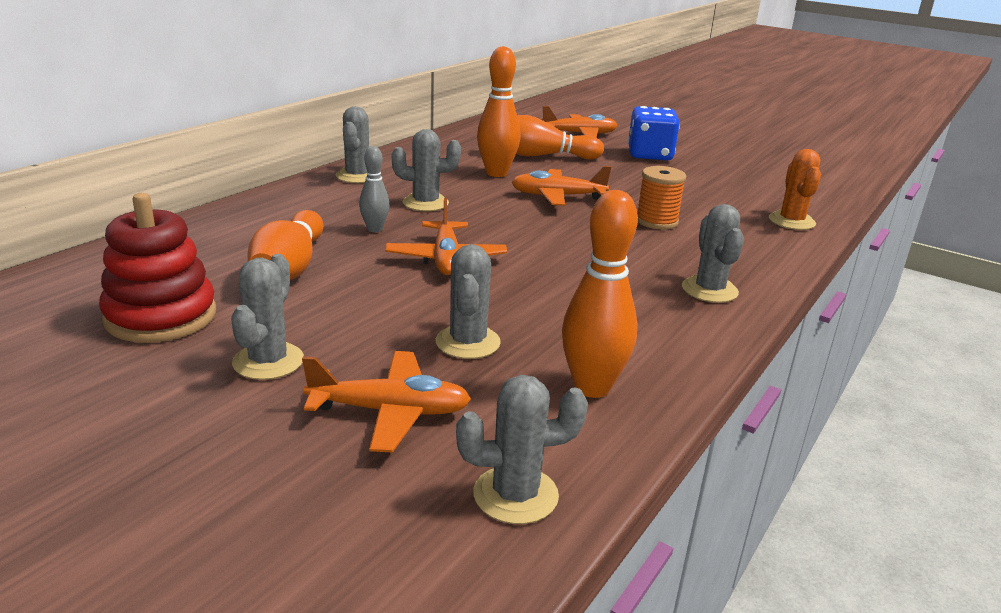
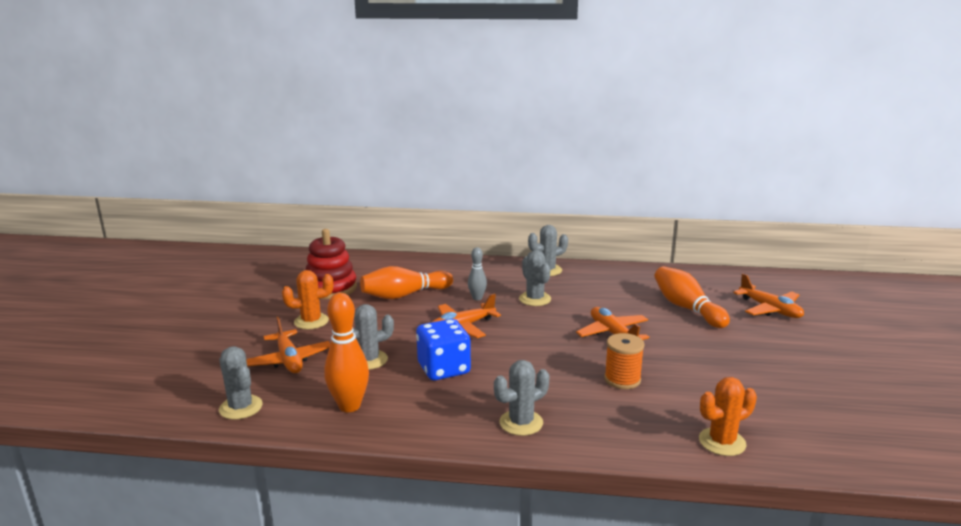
camera: 65 degrees right, 5 degrees down
(268, 361) = (311, 321): grey cactus -> orange cactus
(496, 173) = (623, 304): orange bowling pin -> none
(649, 155) = (776, 347): blue dice -> blue dice (444, 369)

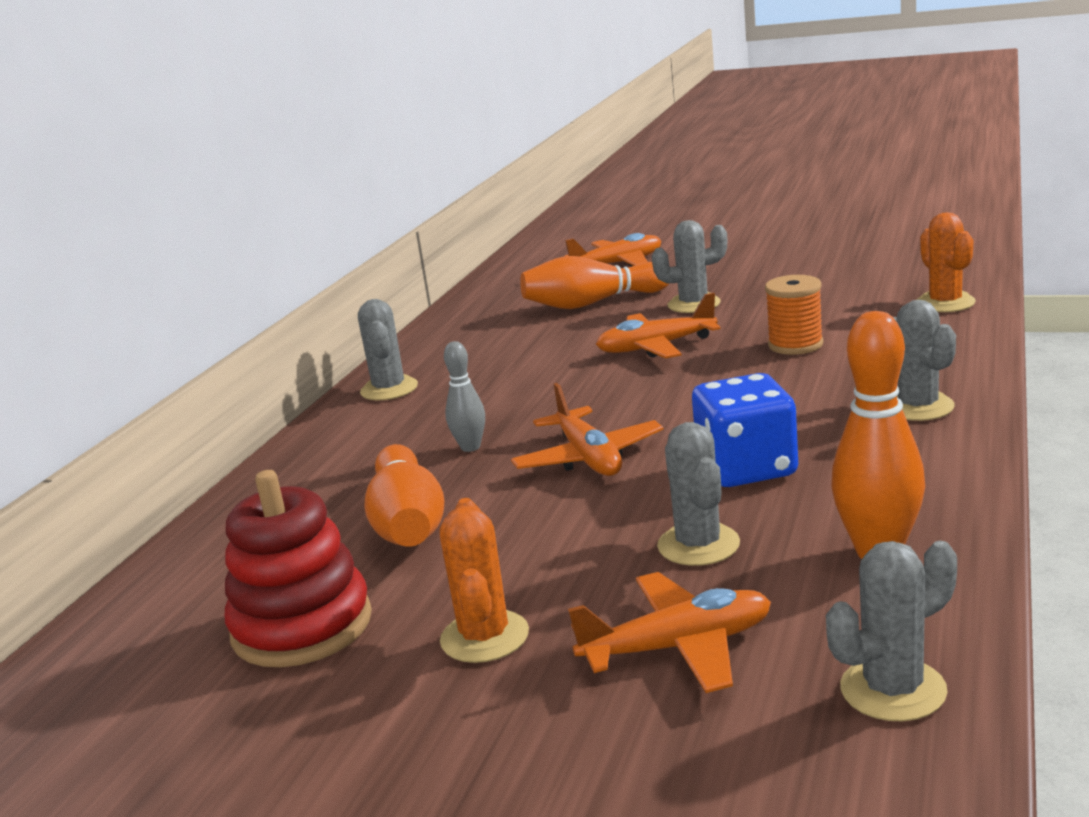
camera: 75 degrees left, 0 degrees up
(535, 299) = (504, 399): grey cactus -> grey cactus (694, 304)

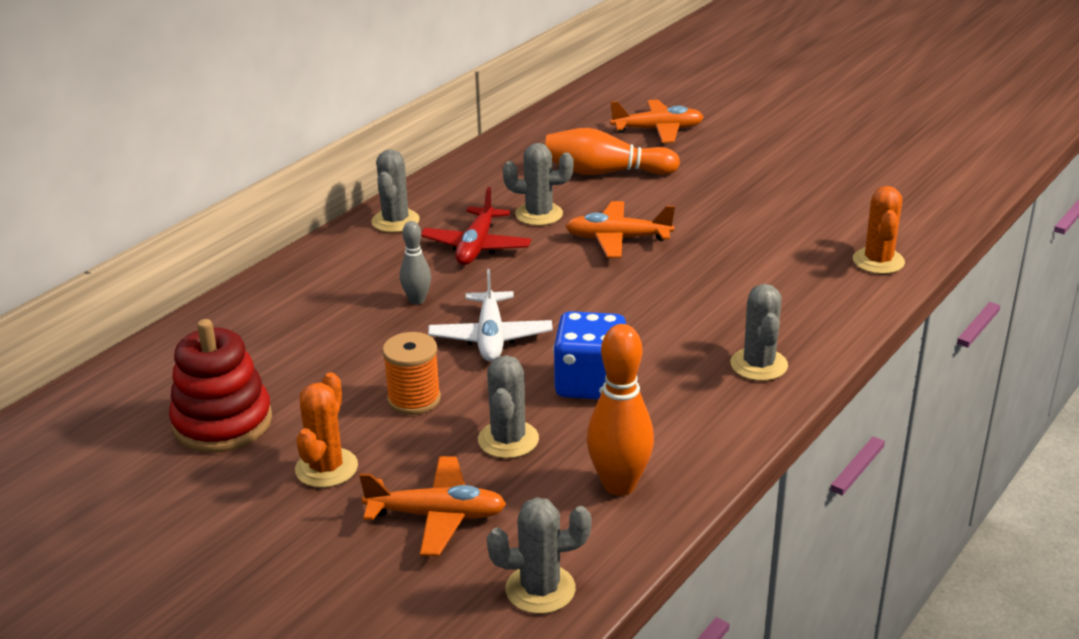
camera: 15 degrees right, 10 degrees up
(408, 523) = (334, 358): orange bowling pin -> none
(502, 388) = (476, 246): none -> red plane
(588, 458) = (490, 337): orange plane -> white plane
(694, 304) = (682, 199): grey cactus -> grey cactus (539, 214)
(795, 345) = (723, 271): orange spool -> orange spool (414, 399)

